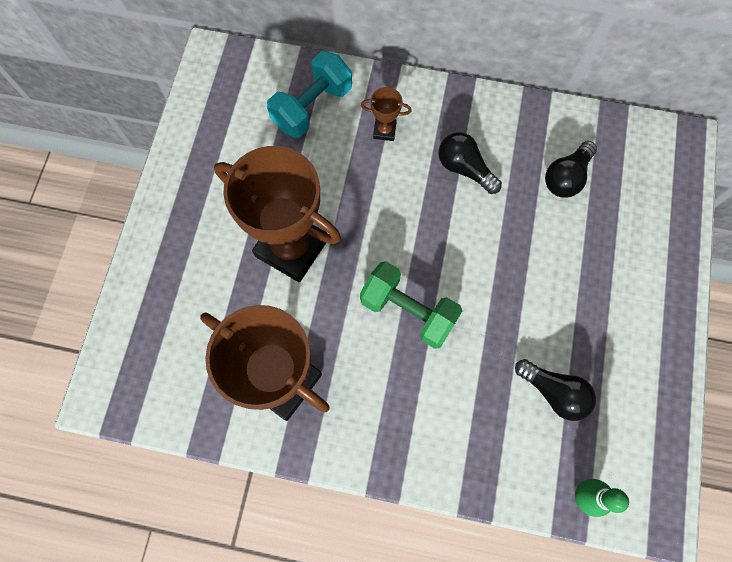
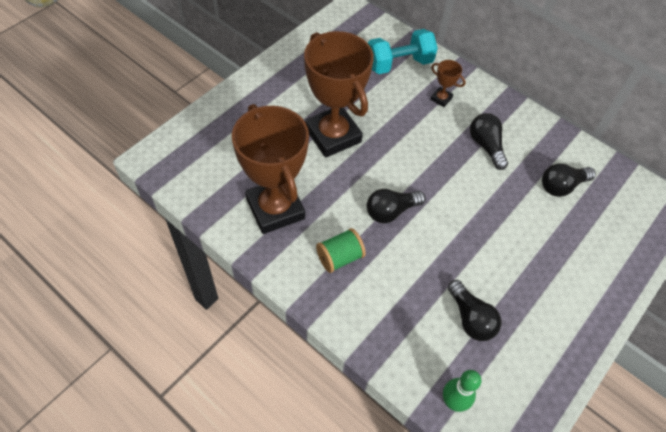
camera: 25 degrees right, 15 degrees down
(385, 400) = (339, 257): none -> green spool
(408, 311) = (391, 211): green dumbbell -> black light bulb

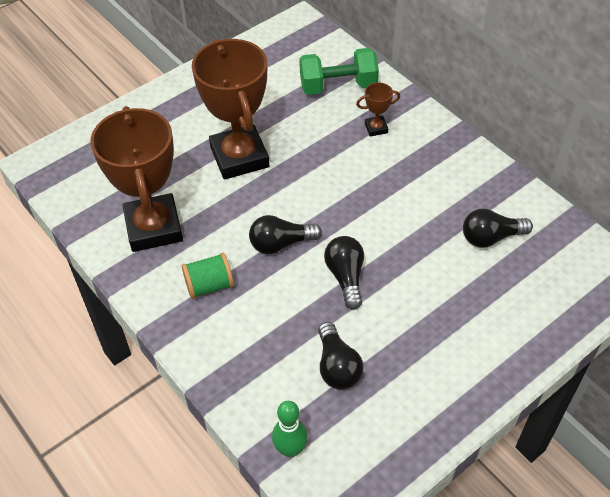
camera: 15 degrees right, 5 degrees down
(399, 64) = (338, 86): turquoise dumbbell -> green dumbbell
(441, 99) = (376, 128): brown trophy -> brown trophy turned 60 degrees counterclockwise
(486, 146) = (413, 185): black light bulb -> black light bulb (346, 277)

